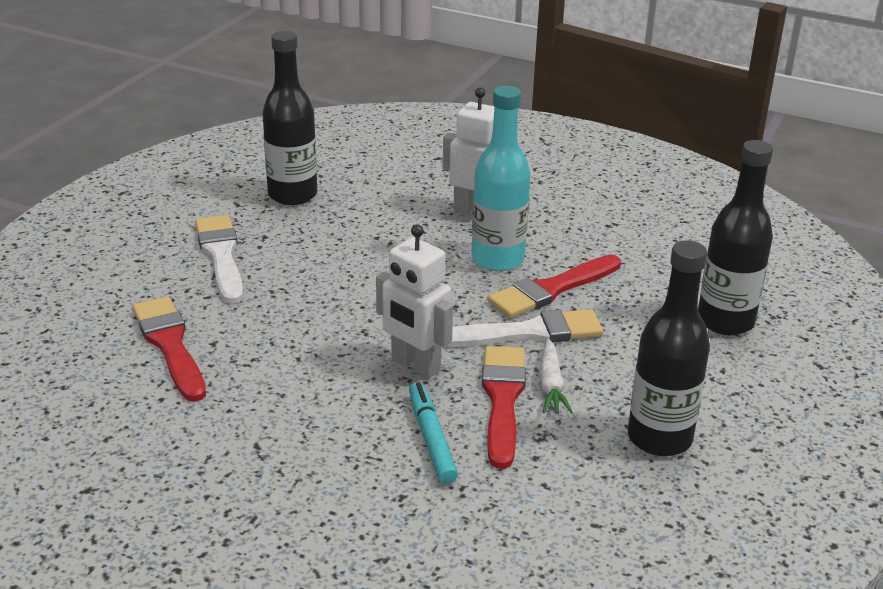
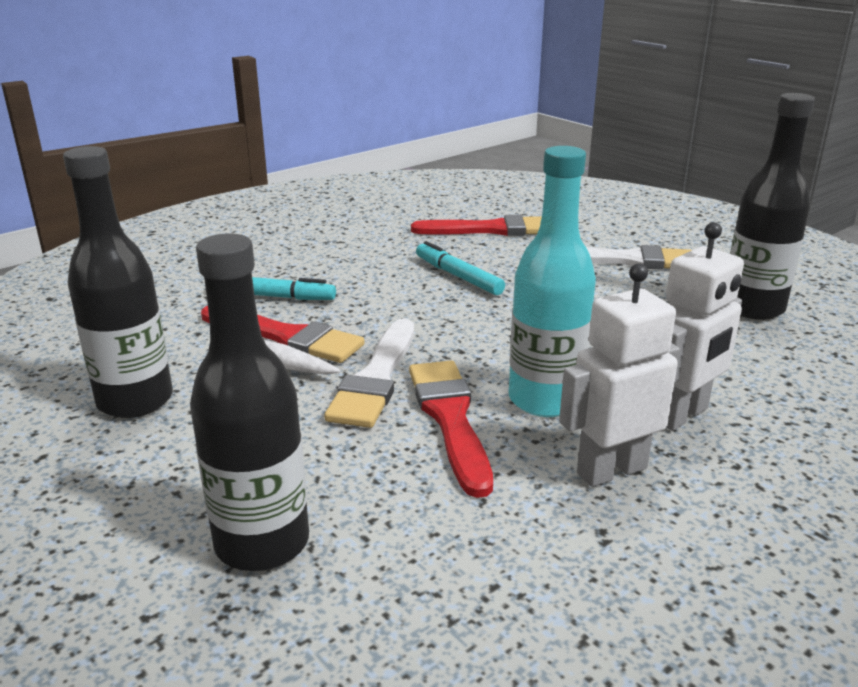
camera: 115 degrees right, 5 degrees down
(312, 338) = (458, 276): none -> turquoise marker
(415, 365) = (377, 309): white robot -> white robot (611, 470)

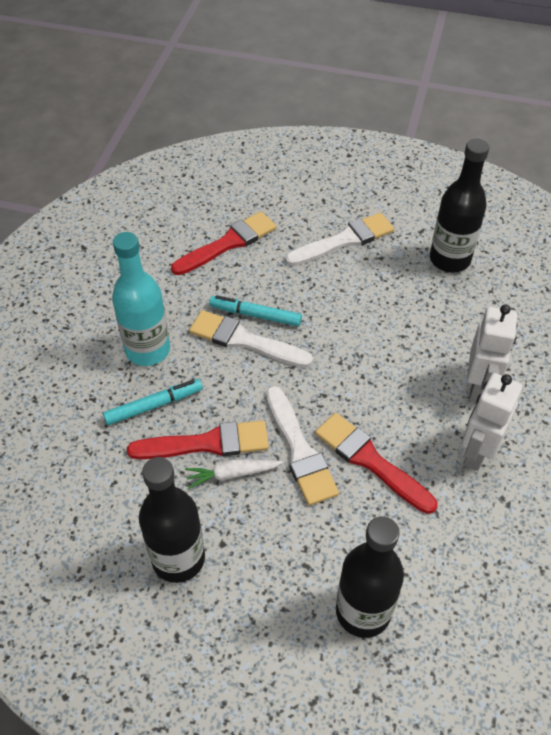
camera: 35 degrees left, 25 degrees up
(423, 287) = (244, 340): none -> white brush
(545, 400) = (405, 414): turquoise bottle -> turquoise bottle (148, 350)

